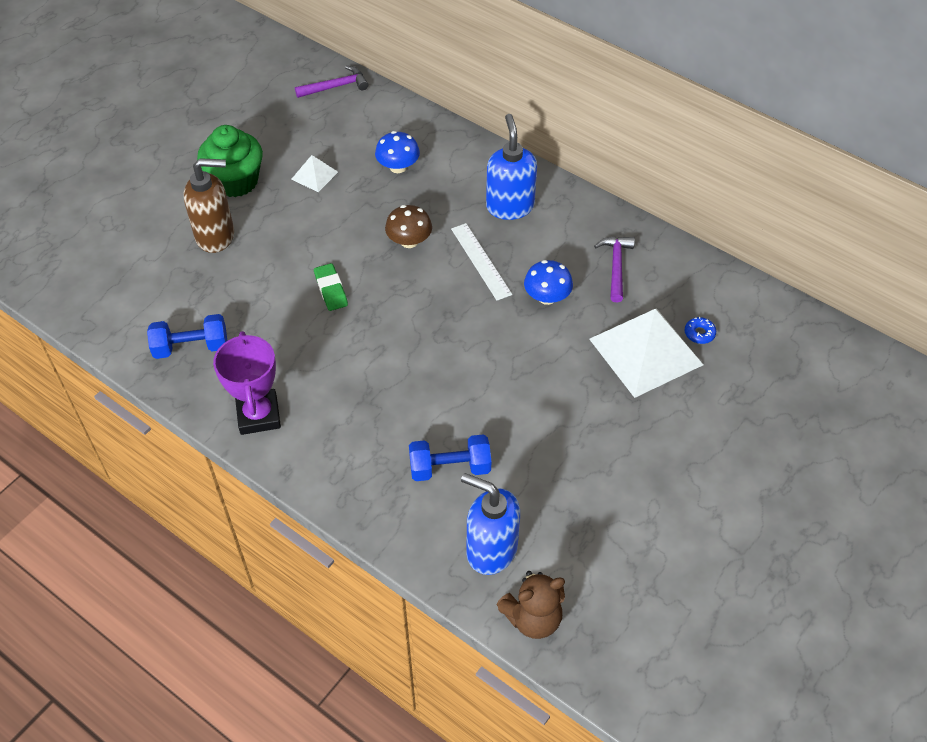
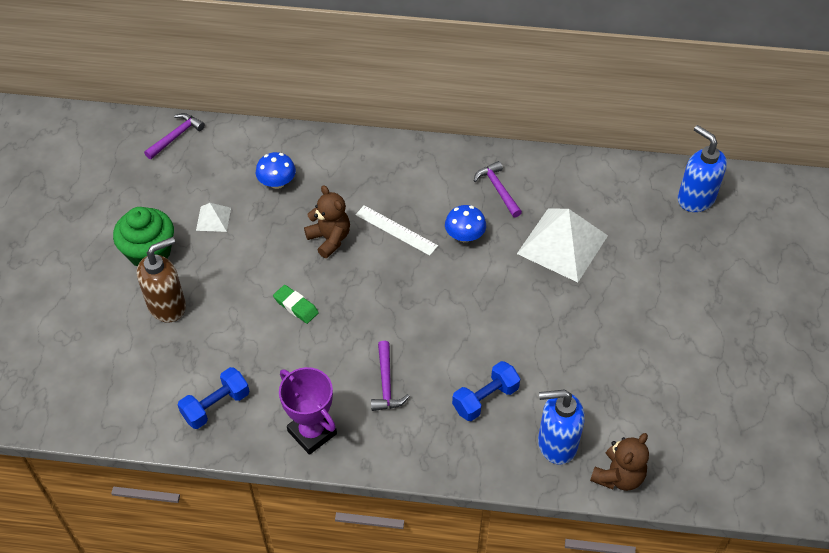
camera: 30 degrees left, 0 degrees up
(362, 404) = (386, 384): none -> purple hammer
(409, 241) = (329, 239): brown mushroom -> brown teddy bear
(510, 206) = (387, 177): blue soap dispenser -> blue soap dispenser (695, 198)
(699, 333) = (589, 213): blue donut -> none

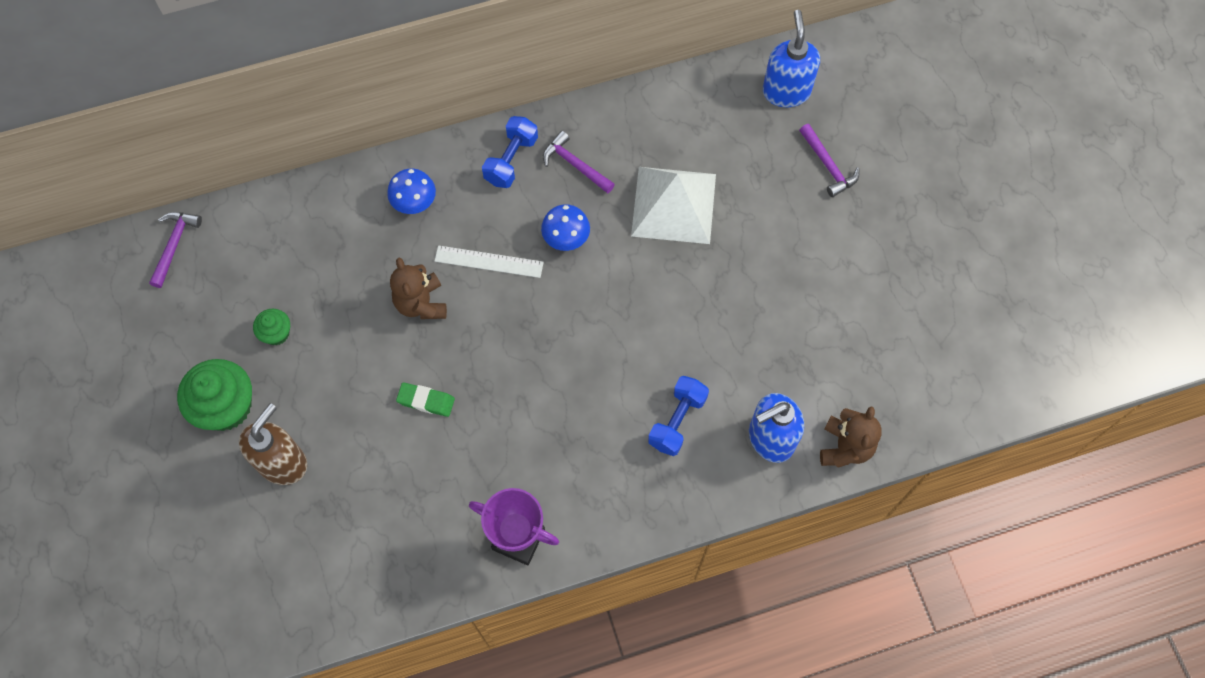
camera: 25 degrees left, 15 degrees up
(213, 219) = (276, 333): white pyramid -> green cupcake
(216, 406) = (400, 555): blue dumbbell -> blue dumbbell (511, 160)
(277, 182) = (325, 257): blue mushroom -> blue mushroom (414, 201)
(329, 239) = (421, 303): brown teddy bear -> brown teddy bear turned 135 degrees counterclockwise
(386, 384) = (568, 449): purple hammer -> purple hammer (828, 166)
(695, 198) = (786, 91): blue soap dispenser -> blue soap dispenser turned 60 degrees clockwise

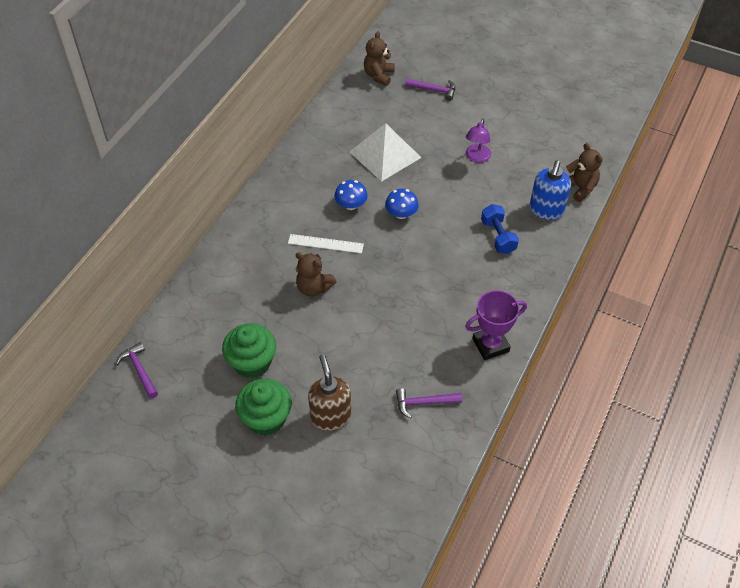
camera: 45 degrees left, 15 degrees down
(276, 333) = (252, 362): green cupcake -> green cupcake, size x1.92
(414, 201) = (254, 248): blue mushroom -> blue mushroom (401, 214)
(426, 401) = (370, 326): green eraser -> none
(489, 261) = (325, 243): white ruler -> white ruler turned 45 degrees clockwise
(511, 160) = (282, 194): blue dumbbell -> none
(575, 164) = (317, 173): purple hammer -> purple hammer (424, 403)
(772, 299) = (476, 157): none -> purple lamp
(786, 91) = (379, 75): blue soap dispenser -> brown teddy bear

